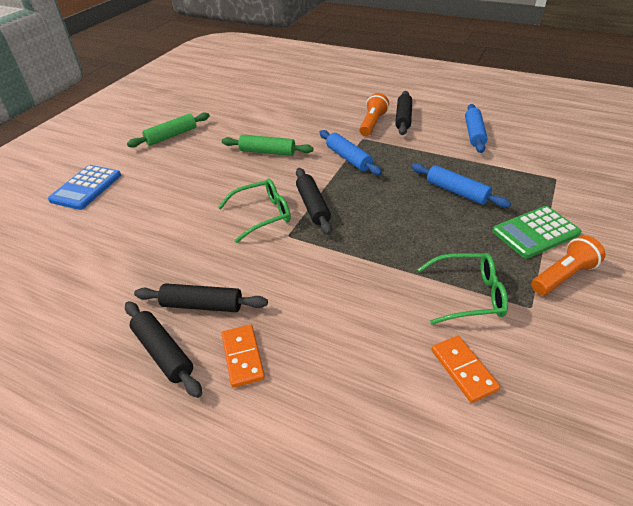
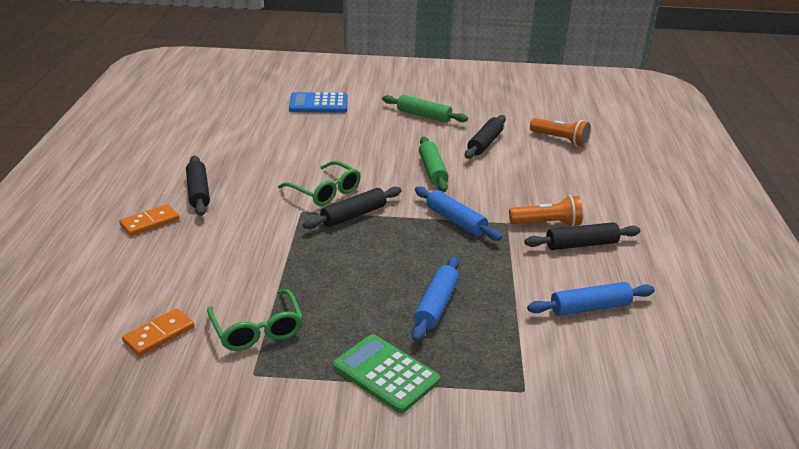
camera: 65 degrees right, 10 degrees down
(163, 353) = (146, 189): black rolling pin -> black rolling pin (485, 143)
(348, 158) = (455, 221): blue rolling pin -> blue rolling pin turned 75 degrees counterclockwise
(563, 276) = (313, 398): orange flashlight -> orange flashlight (560, 140)

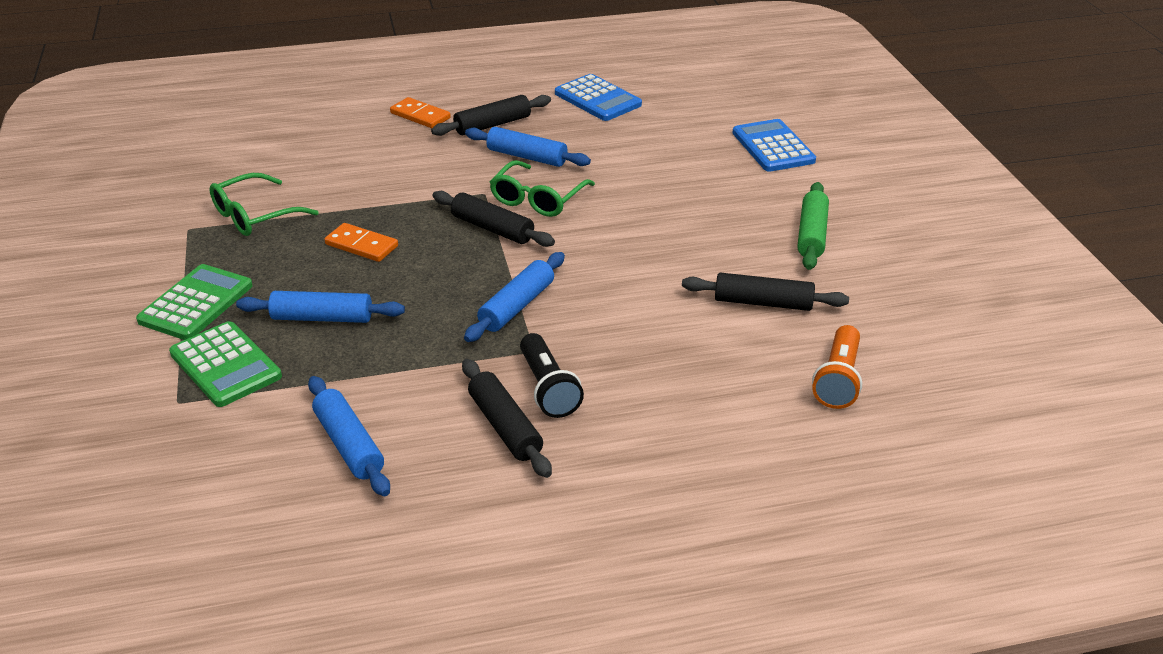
camera: 75 degrees right, 5 degrees up
(159, 334) = (238, 169): orange domino -> orange domino (362, 245)
(199, 145) = (597, 99): none -> blue calculator
(261, 186) = (527, 156): none -> blue rolling pin
(432, 170) = (642, 268): green rolling pin -> none
(482, 361) = (225, 365): none -> green calculator
(547, 224) = (548, 388): orange flashlight -> black flashlight

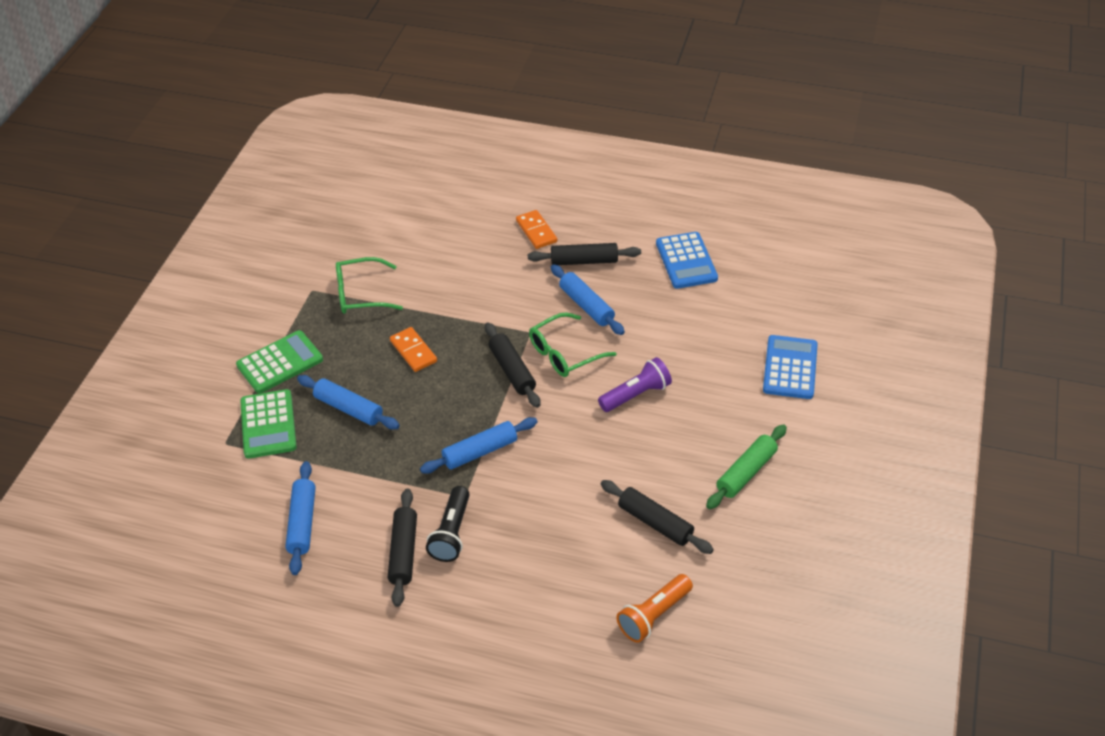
camera: 30 degrees right, 10 degrees up
(644, 209) = (636, 394): none -> purple flashlight

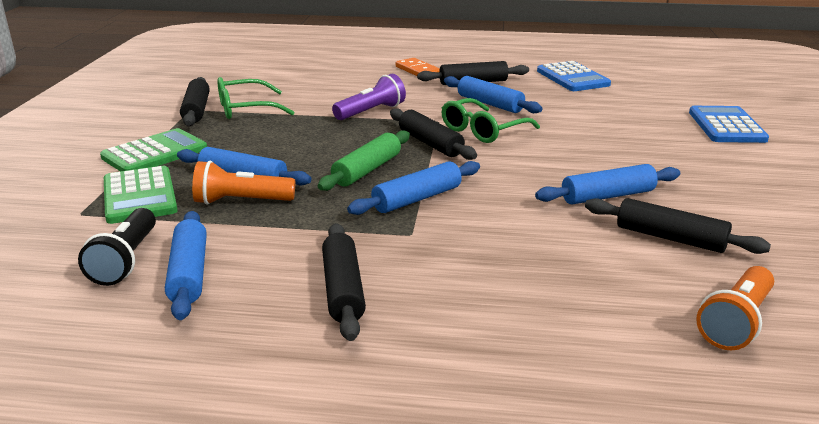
camera: 10 degrees left, 20 degrees down
(316, 292) = (196, 110): none -> black rolling pin
(344, 440) = (241, 201): none -> orange flashlight
(413, 351) = (313, 138): orange domino -> none
(451, 533) = (406, 267): black flashlight -> black flashlight (126, 260)
(632, 464) = (607, 196): none -> blue rolling pin
(636, 394) = (578, 150): purple flashlight -> purple flashlight (371, 112)
(746, 472) = (746, 193): green rolling pin -> green rolling pin (367, 170)

